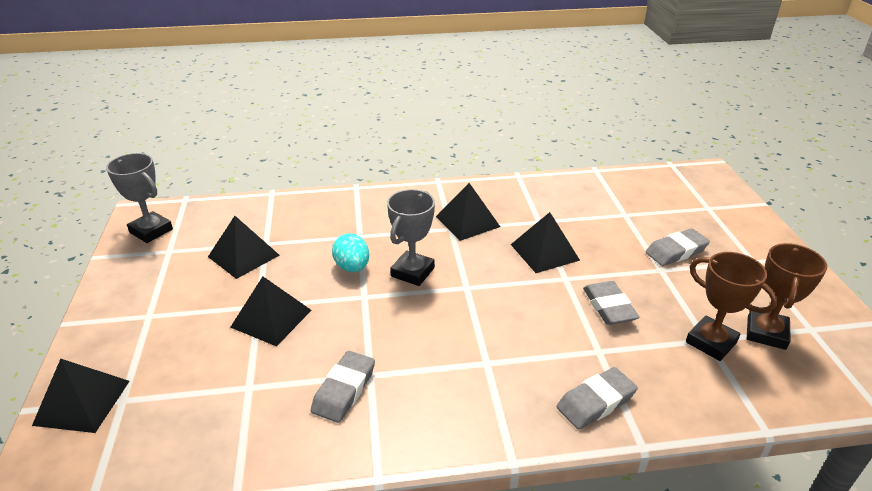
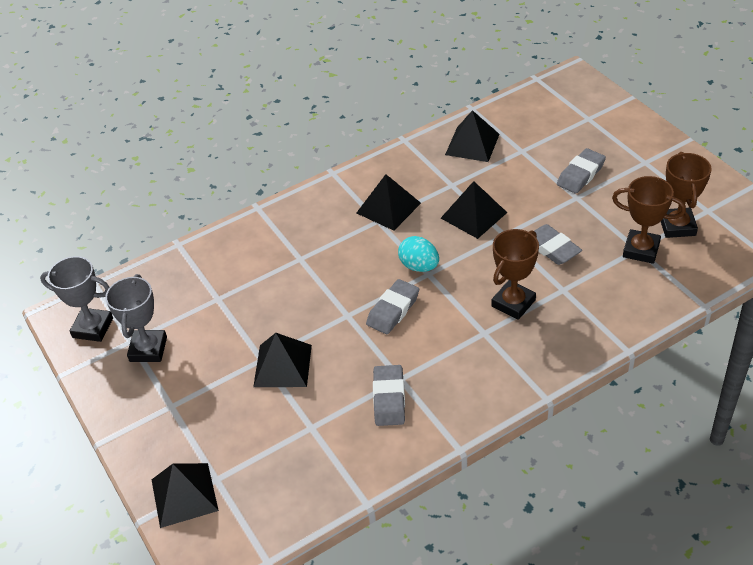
camera: 20 degrees left, 10 degrees up
(243, 256) = (208, 319): black pyramid -> black pyramid (472, 144)
(352, 267) = (317, 292): turquoise egg -> turquoise egg (419, 266)
(412, 272) = (373, 277): grey trophy -> grey trophy (148, 349)
(536, 345) = (513, 303): none -> brown trophy
(596, 402) = (580, 331): grey eraser -> grey eraser (393, 310)

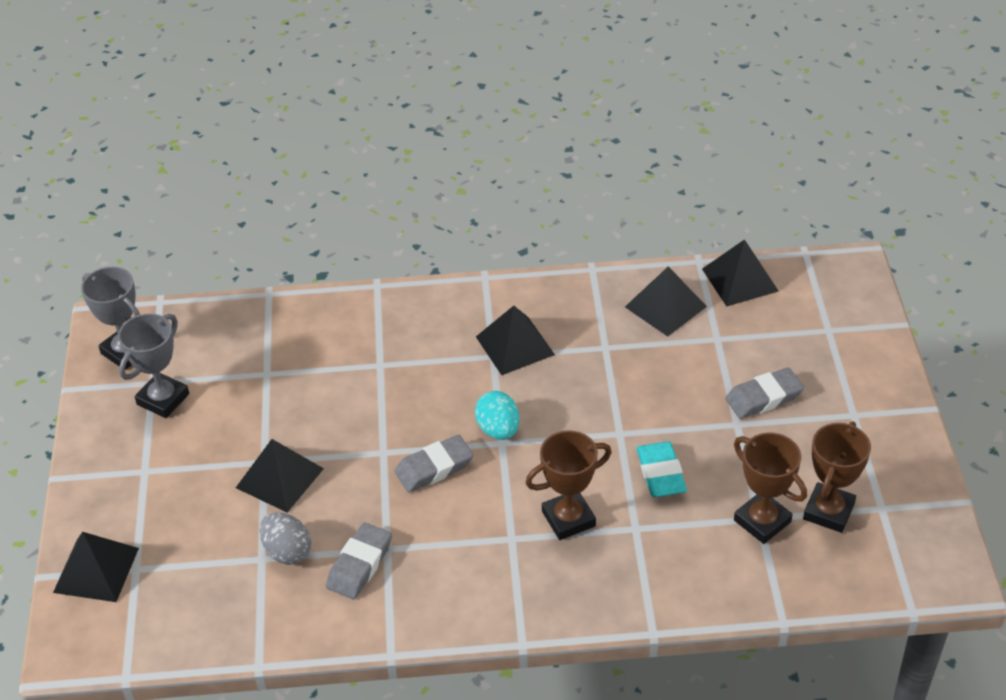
camera: 25 degrees right, 0 degrees up
(327, 413) = (287, 551): none -> grey egg
(474, 215) = (602, 395): black pyramid -> black pyramid (740, 280)
(552, 248) = (660, 473): grey eraser -> turquoise eraser

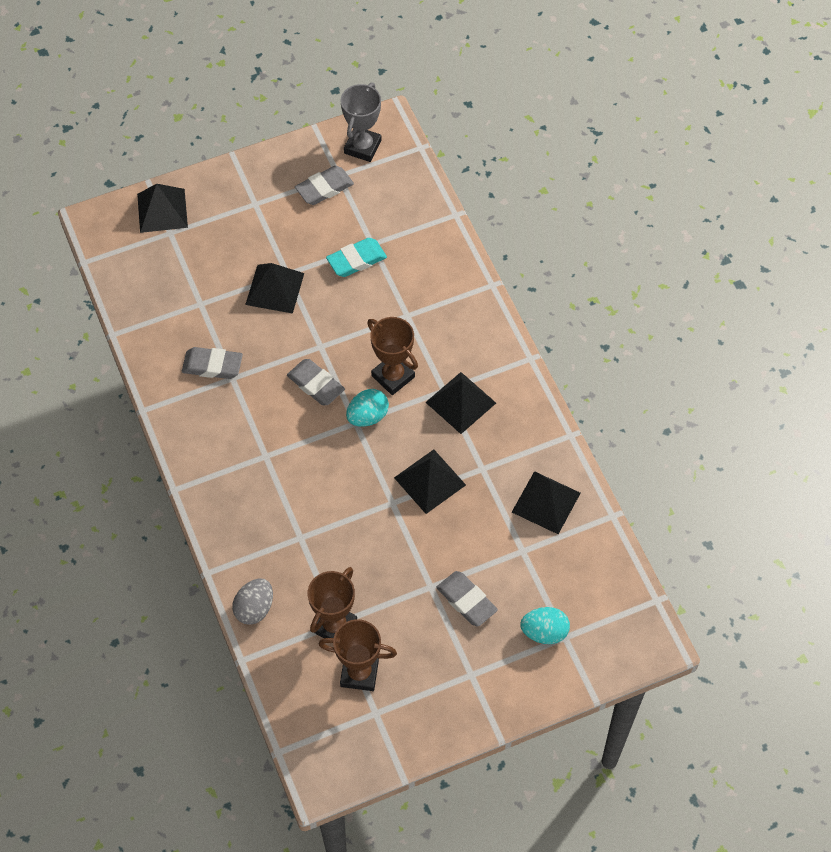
camera: 70 degrees right, 15 degrees up
(163, 399) = (324, 188): grey trophy -> grey eraser
(287, 551) = (211, 317): grey egg -> grey egg (254, 608)
(568, 519) = (295, 489): brown trophy -> brown trophy (393, 376)
(660, 473) = (360, 542): turquoise eraser -> turquoise eraser (356, 260)
(740, 280) = (600, 553): black pyramid -> black pyramid (429, 481)
(819, 344) = (544, 632): none -> turquoise egg

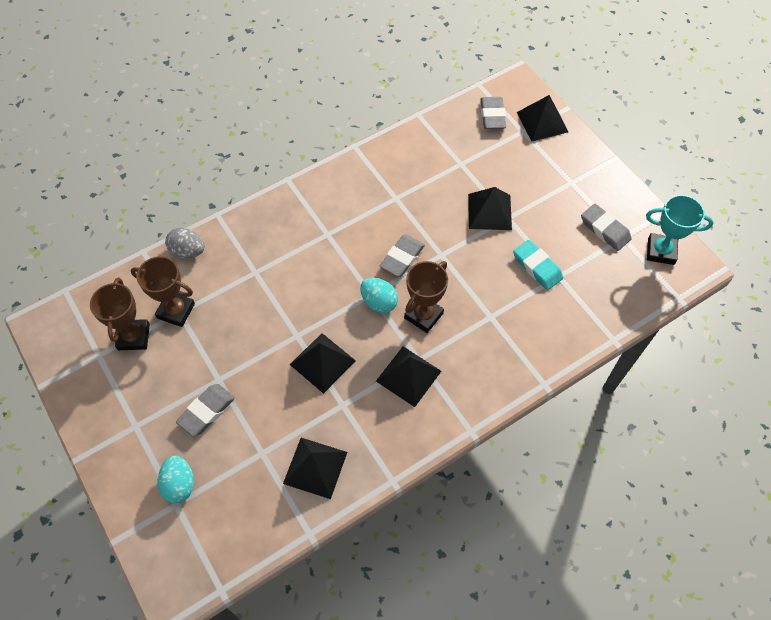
camera: 80 degrees right, 0 degrees up
(212, 366) = (404, 182): grey eraser -> grey eraser (492, 116)
(362, 147) = (661, 251): grey trophy -> turquoise trophy

